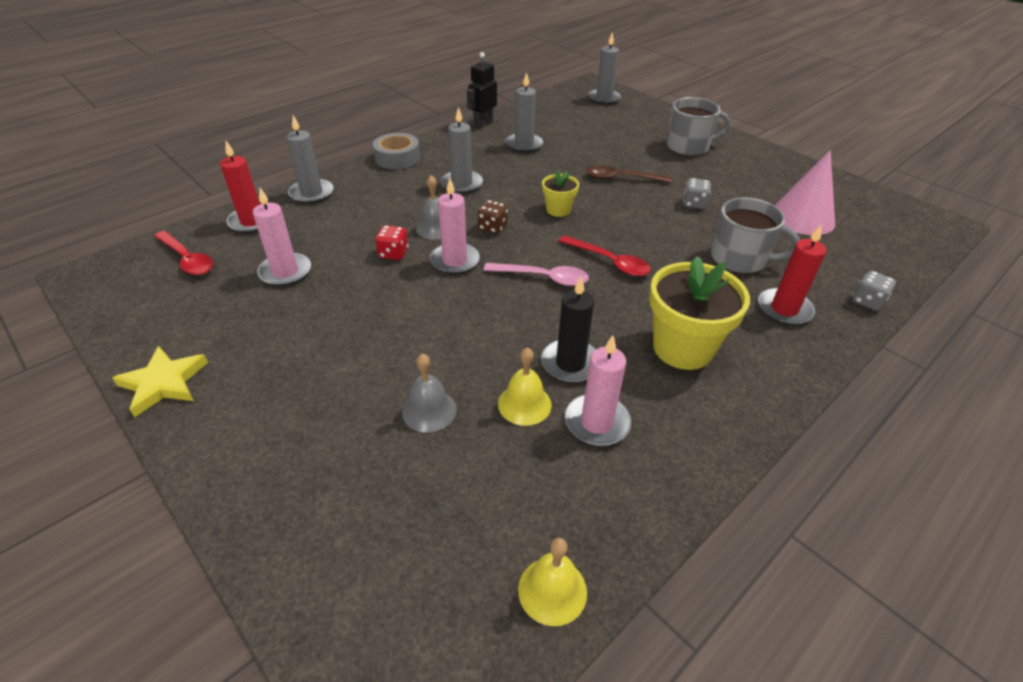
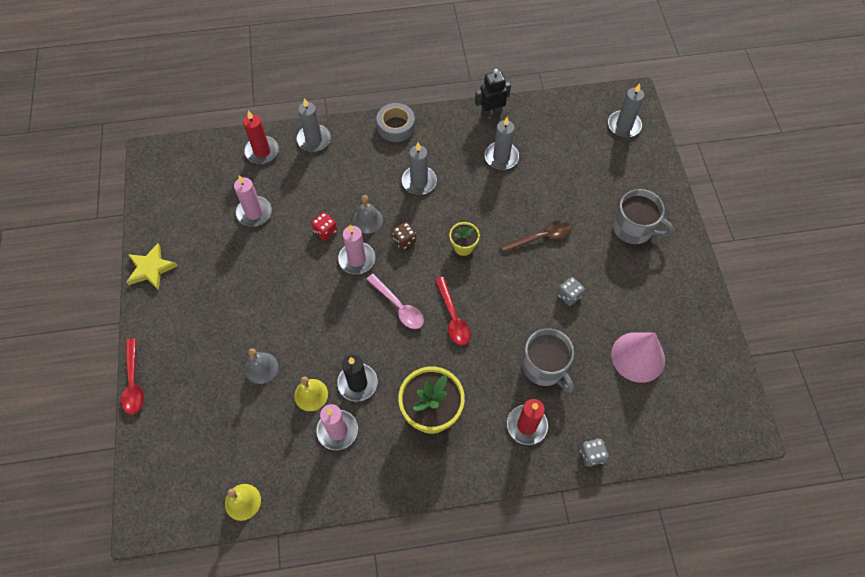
camera: 35 degrees right, 20 degrees up
(187, 259) = (208, 170): red spoon -> red spoon (133, 383)
(621, 178) = (541, 237): brown spoon -> brown spoon turned 120 degrees clockwise

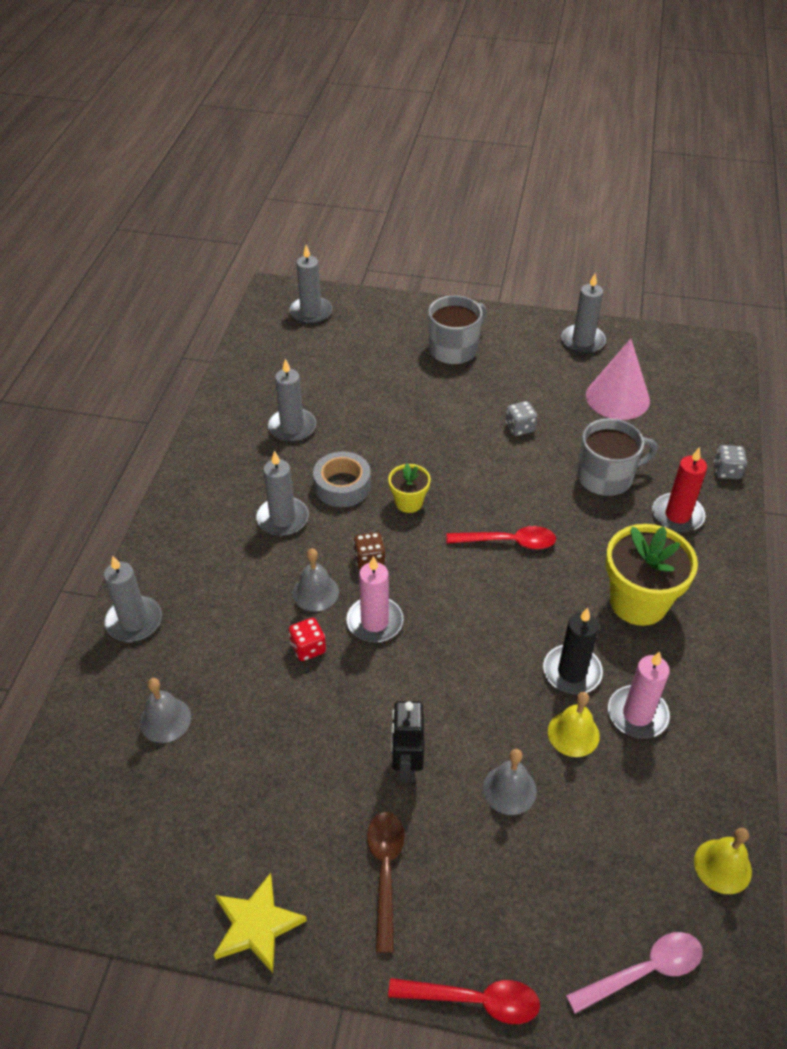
camera: 70 degrees left, 15 degrees down
(254, 213) = (225, 735): pink candle -> none
(255, 181) = (165, 720): none -> grey bell
(262, 151) = (112, 697): red candle -> none
(396, 126) = (174, 518): grey tape -> grey tape (342, 486)
(398, 307) = (470, 594): pink spoon -> pink spoon (644, 971)
(491, 113) = (217, 416): black robot -> black robot (406, 765)
(541, 237) = (429, 427): brown spoon -> brown spoon (385, 871)
(694, 316) = (582, 341): none -> grey candle

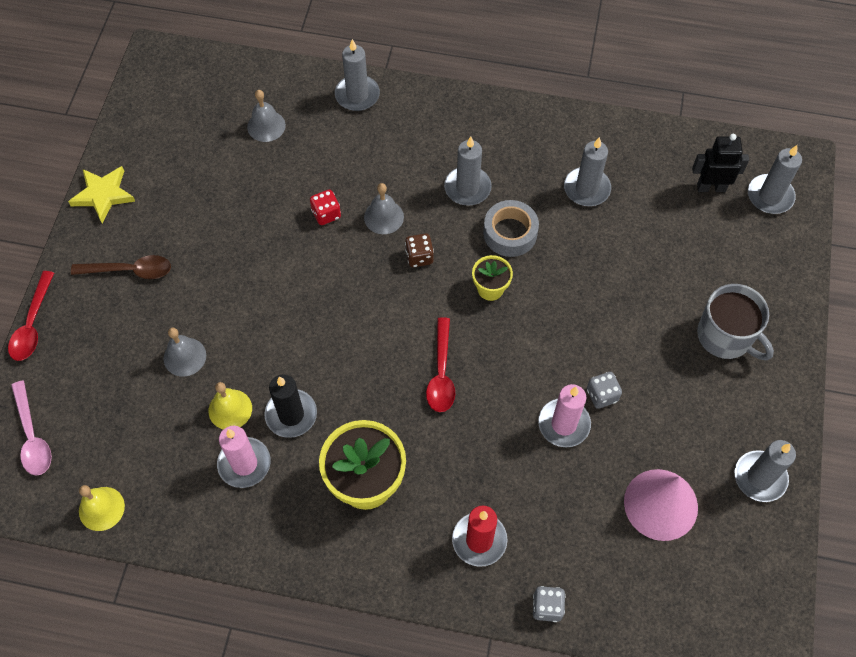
camera: 90 degrees right, 15 degrees up
(374, 622) = (351, 261): pink candle -> pink candle (564, 424)
(406, 765) = (213, 285): black robot -> black robot (711, 187)
(606, 477) = (532, 475): grey mug -> none

